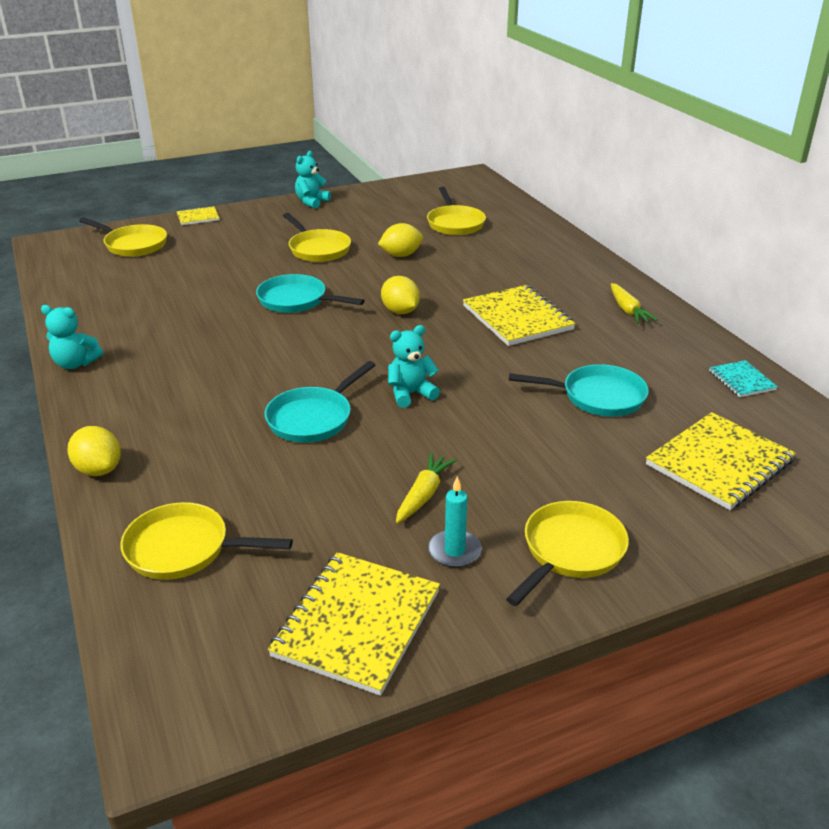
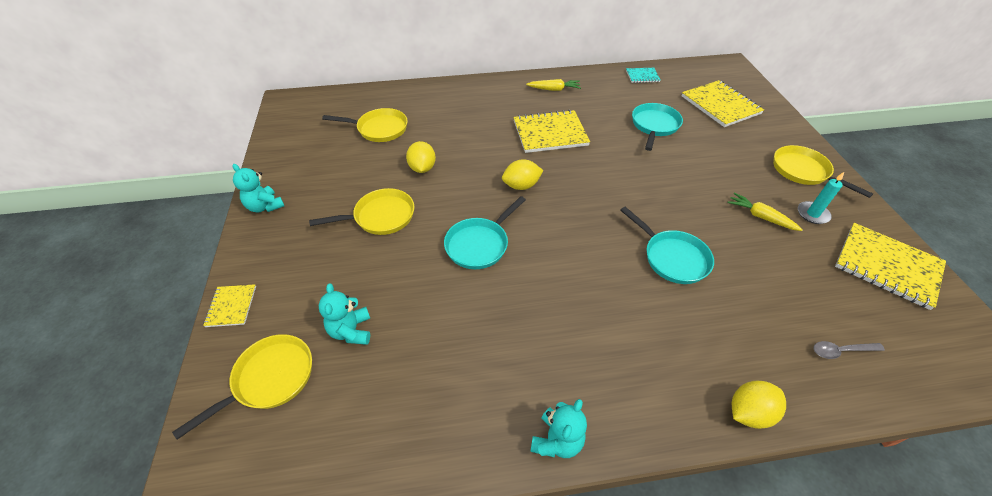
camera: 75 degrees left, 15 degrees up
(184, 549) = (841, 351): yellow pan -> grey spoon
(410, 394) = (643, 202): turquoise teddy bear -> turquoise teddy bear (351, 331)

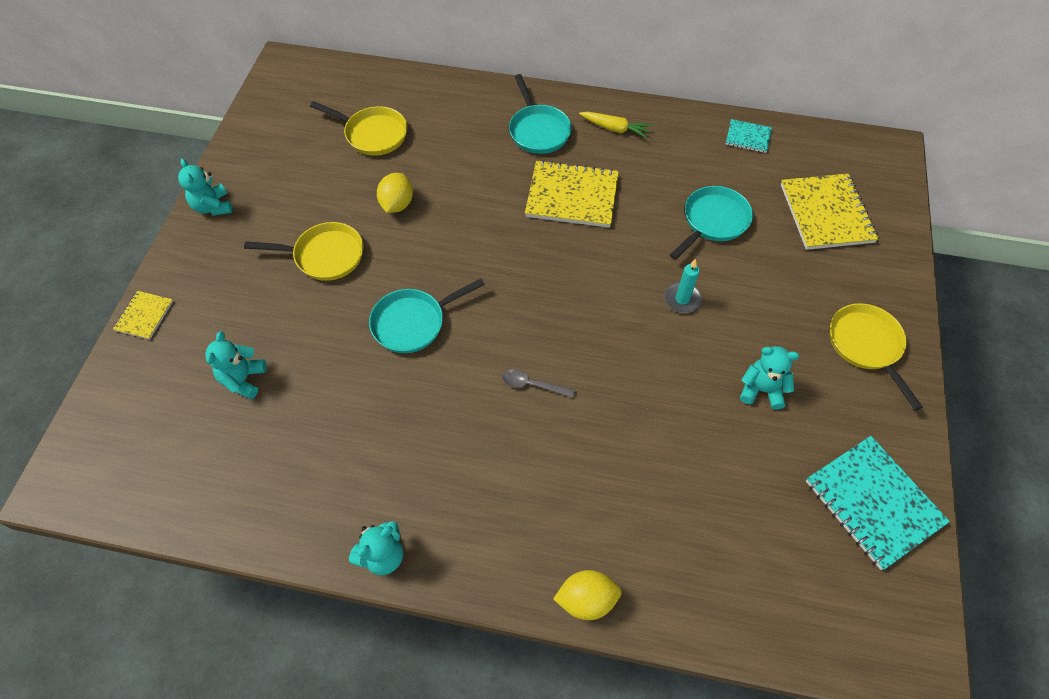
camera: 20 degrees right, 10 degrees up
(270, 379) = (153, 403): yellow pan -> none
(521, 186) = (497, 261): yellow lemon -> none
(672, 258) = (617, 407): turquoise pan -> turquoise pan (538, 130)
(760, 217) = (761, 390): yellow carrot -> turquoise teddy bear
(812, 214) = (832, 407): turquoise candle -> turquoise candle (682, 299)
(841, 351) = (735, 576): grey spoon -> grey spoon (532, 385)
(887, 266) = (873, 502): yellow notebook -> turquoise notebook

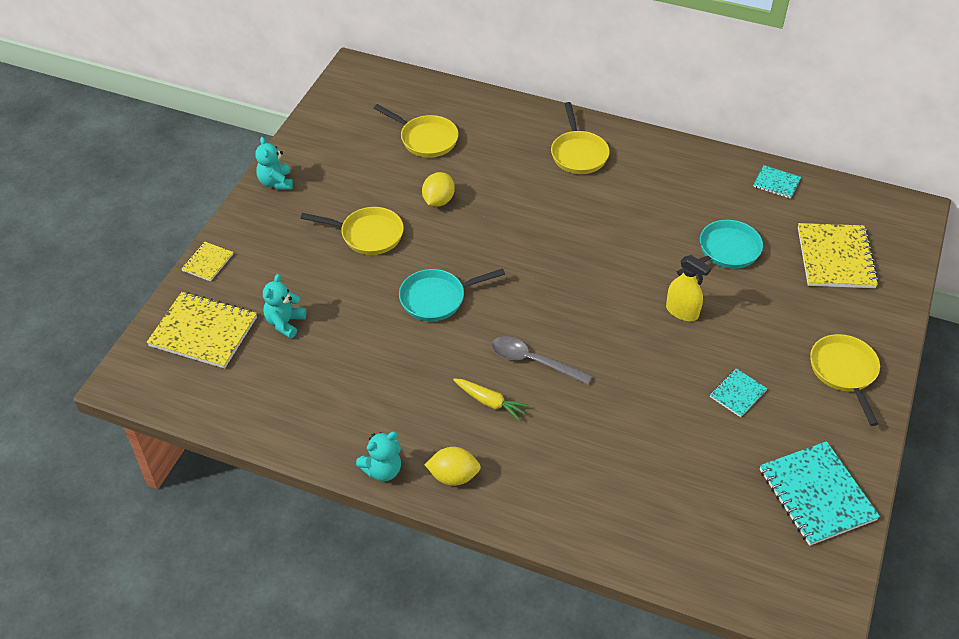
camera: 10 degrees right, 10 degrees down
(532, 385) = (533, 361): grey spoon -> grey spoon, size x1.61
(538, 130) = (578, 154): turquoise pan -> yellow pan
(572, 196) = (599, 213): yellow notebook -> yellow notebook (203, 331)
(586, 600) = (547, 528): yellow lemon -> yellow lemon (453, 476)
(615, 129) = (651, 161): yellow carrot -> yellow carrot (490, 402)
(682, 299) = (682, 311): turquoise candle -> yellow spray bottle
(761, 390) = (737, 393): turquoise teddy bear -> turquoise notebook

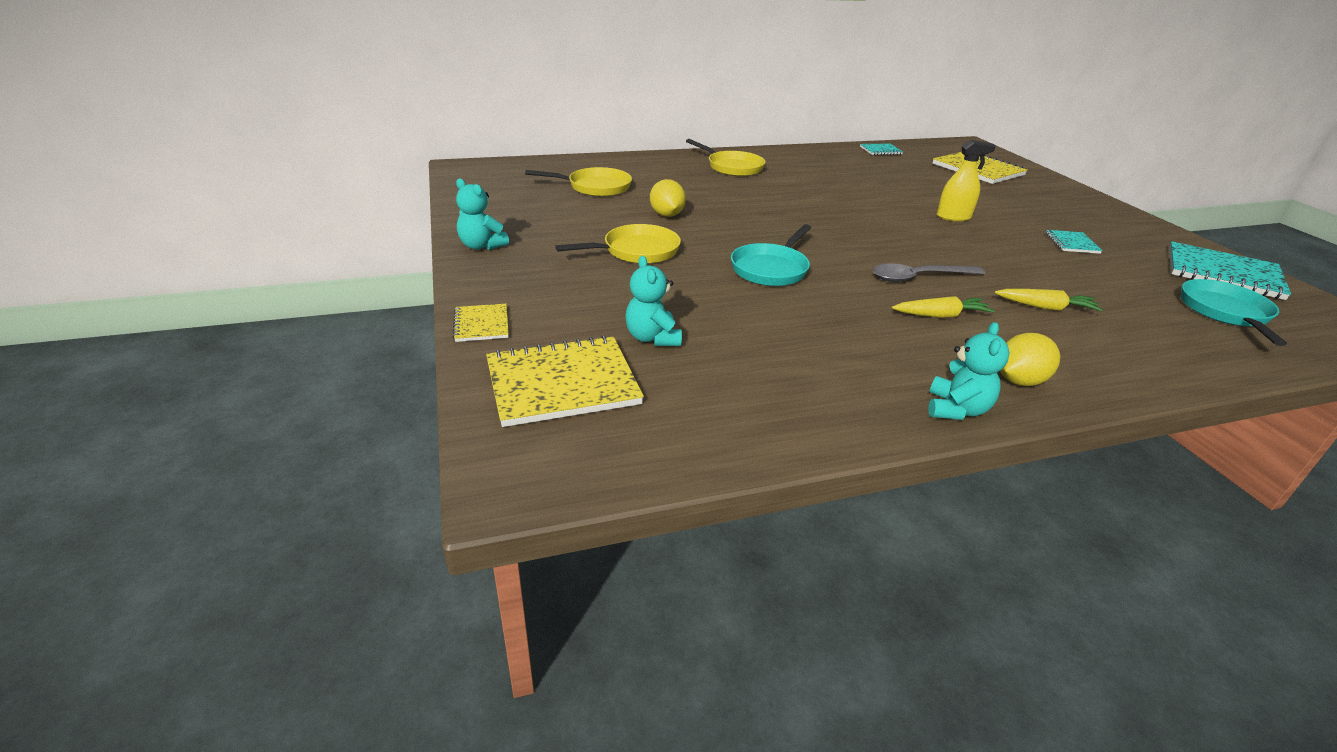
camera: 40 degrees left, 15 degrees down
(581, 438) = (1045, 307): none -> yellow carrot
(726, 251) = (916, 183): turquoise pan -> turquoise pan (1225, 312)
(844, 372) = (1094, 213): yellow pan -> none

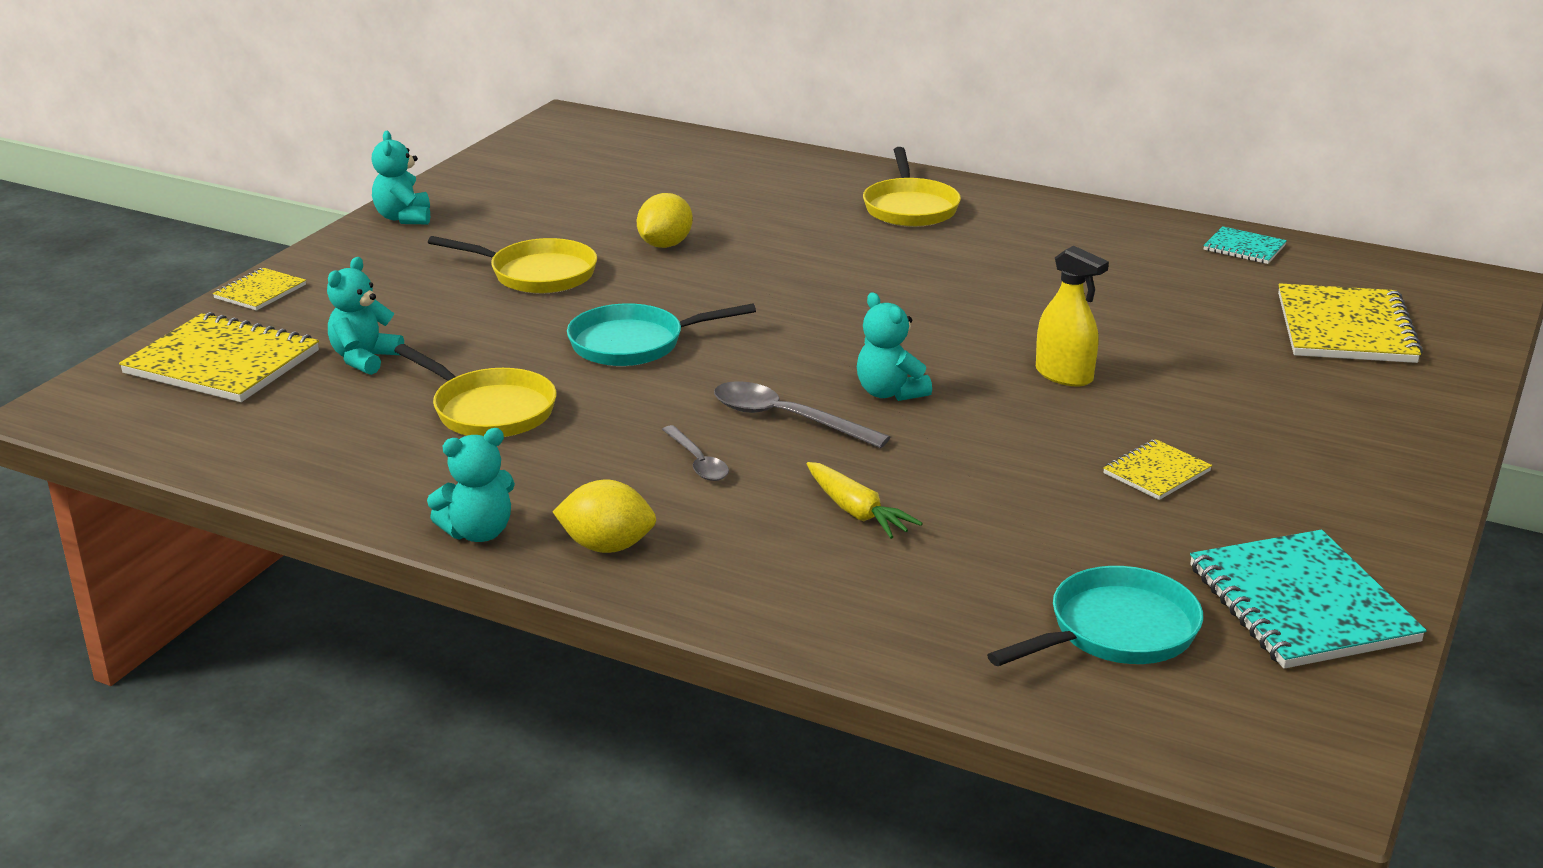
camera: 45 degrees right, 5 degrees down
(595, 187) = (661, 185): yellow pan -> yellow pan (489, 410)
(922, 248) = (889, 393): none -> turquoise teddy bear
(941, 315) = (698, 462): yellow carrot -> grey spoon
(1071, 243) = (1156, 472): turquoise notebook -> yellow notebook

